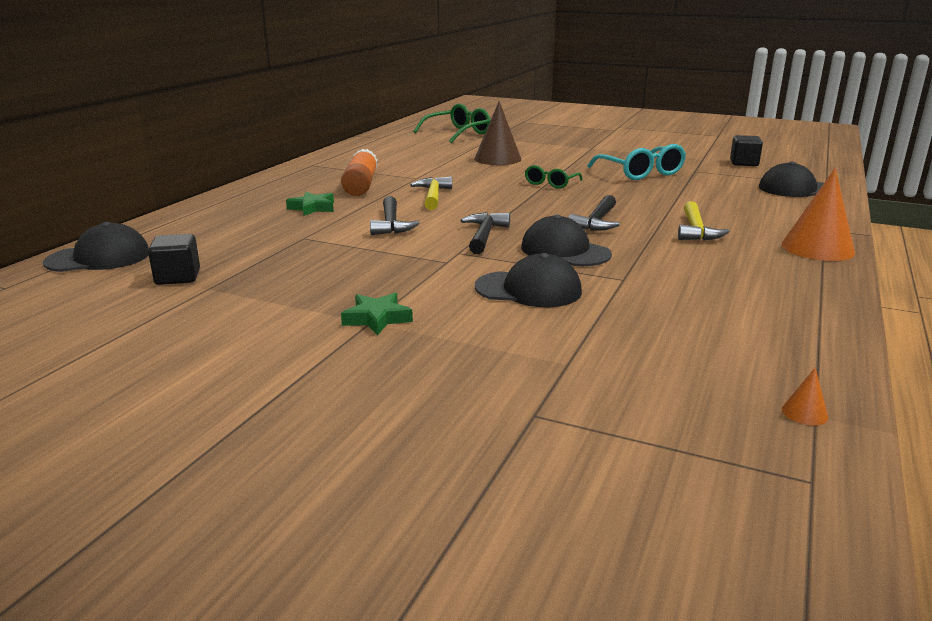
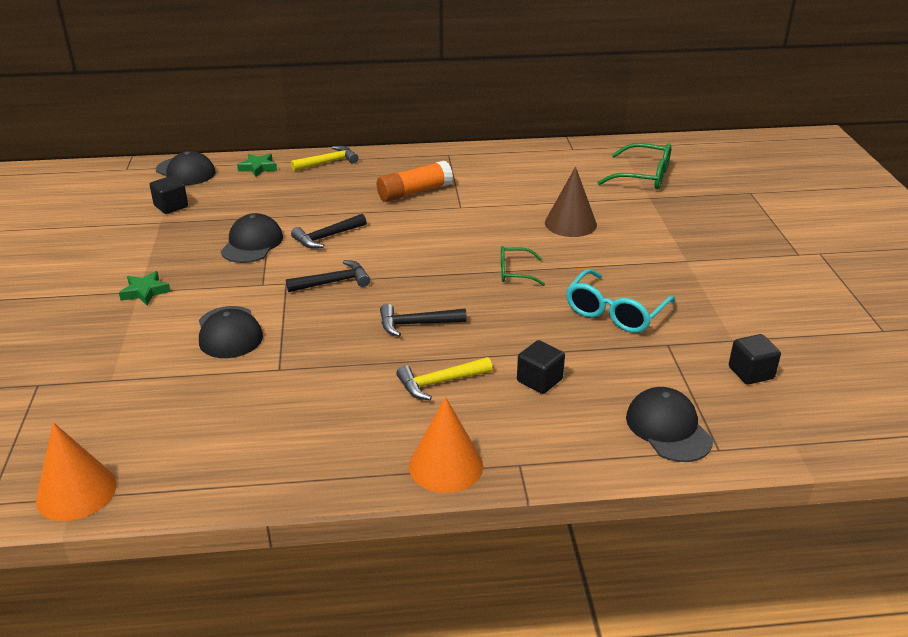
camera: 60 degrees right, 10 degrees up
(312, 208) = (337, 196): green star -> green star (258, 168)
(433, 196) = (415, 230): yellow hammer -> yellow hammer (328, 162)
(565, 251) = (325, 327): black cap -> black cap (252, 243)
(715, 205) = (539, 380): none -> black cube
(804, 413) = (76, 492): orange cone -> orange cone, size x2.45

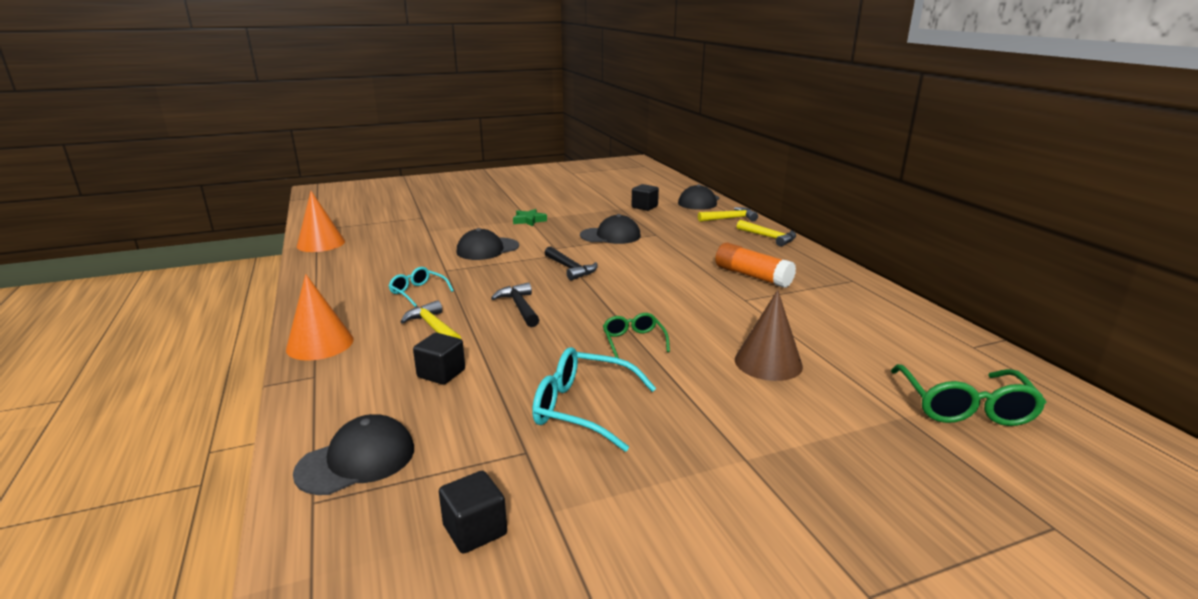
camera: 75 degrees right, 10 degrees down
(258, 168) = (730, 218): green star -> yellow hammer
(326, 237) = (639, 256): black hammer -> none
(337, 392) = (418, 292): none -> turquoise glasses

